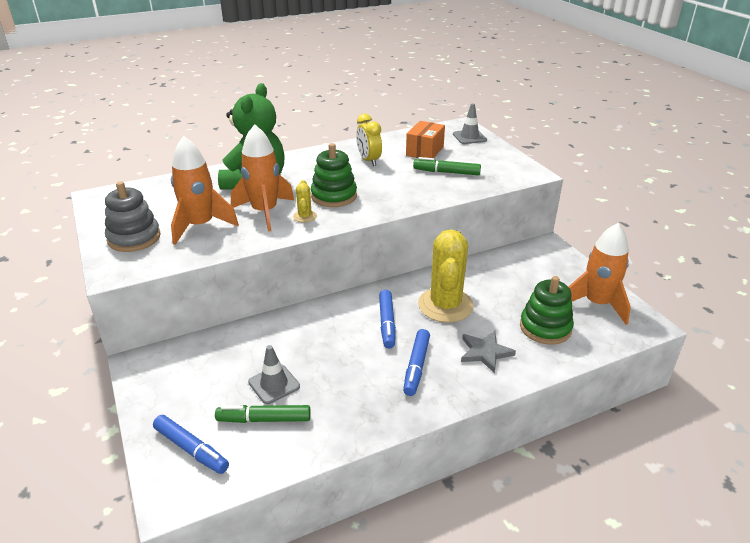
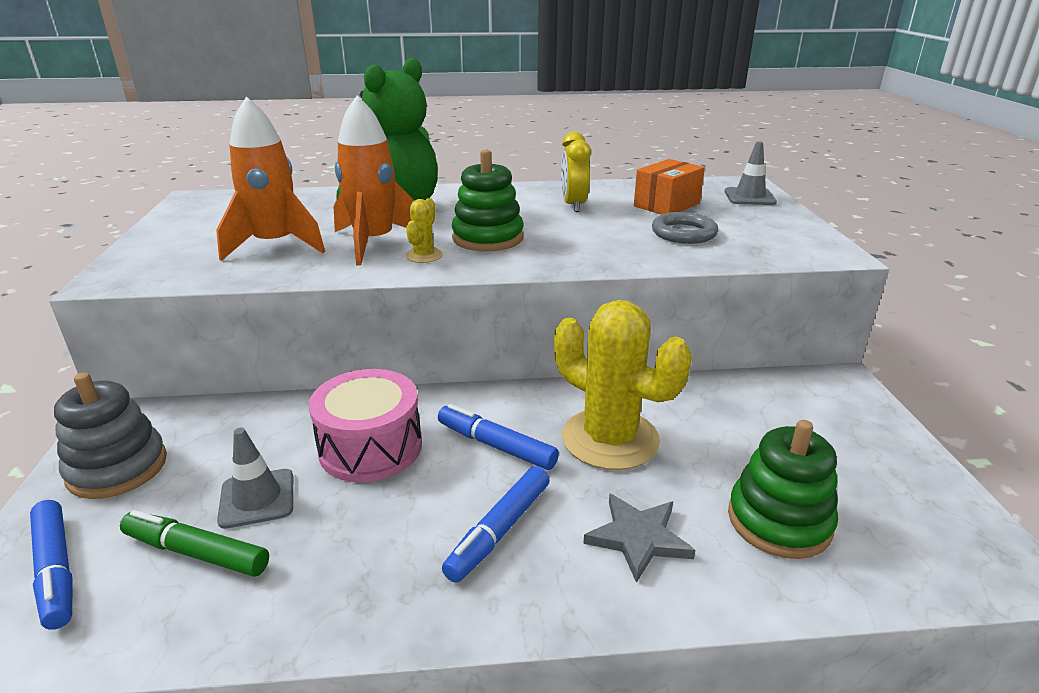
camera: 20 degrees right, 5 degrees down
(134, 238) = (181, 246): grey stacking toy -> grey stacking toy (117, 468)
(317, 341) = (370, 447): none -> pink drum
(387, 323) = (496, 445): blue marker -> blue marker turned 105 degrees clockwise
(445, 305) = (610, 439): yellow cactus -> yellow cactus turned 75 degrees counterclockwise
(446, 172) = (684, 233): green marker -> grey ring
(596, 304) = (904, 501): orange rocket -> none

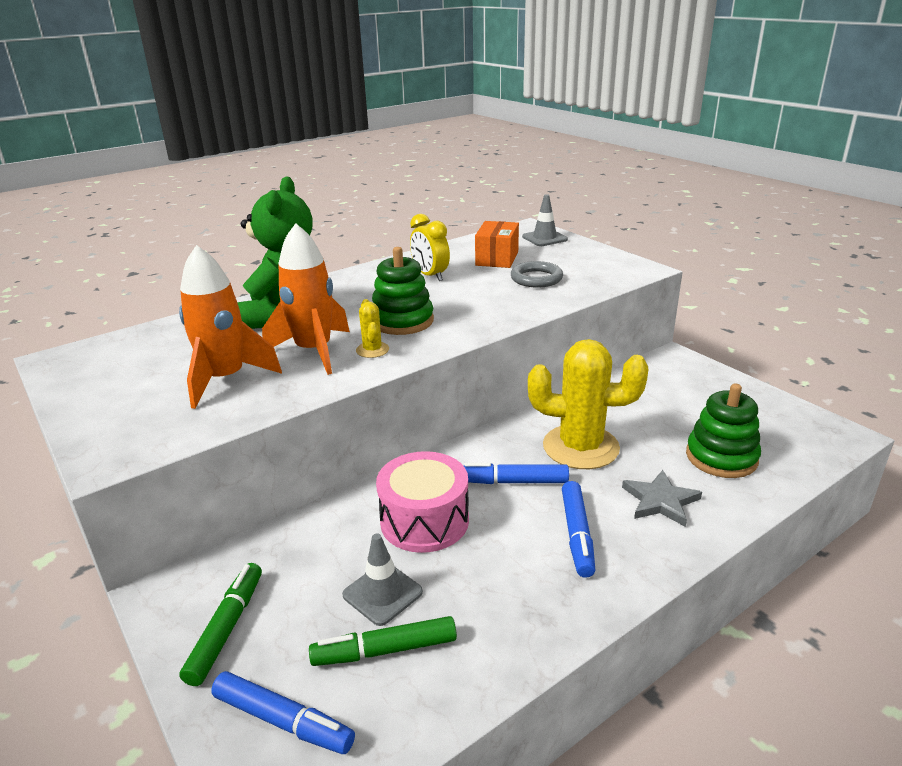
camera: 30 degrees left, 0 degrees up
(117, 468) = (226, 628): grey stacking toy -> green marker

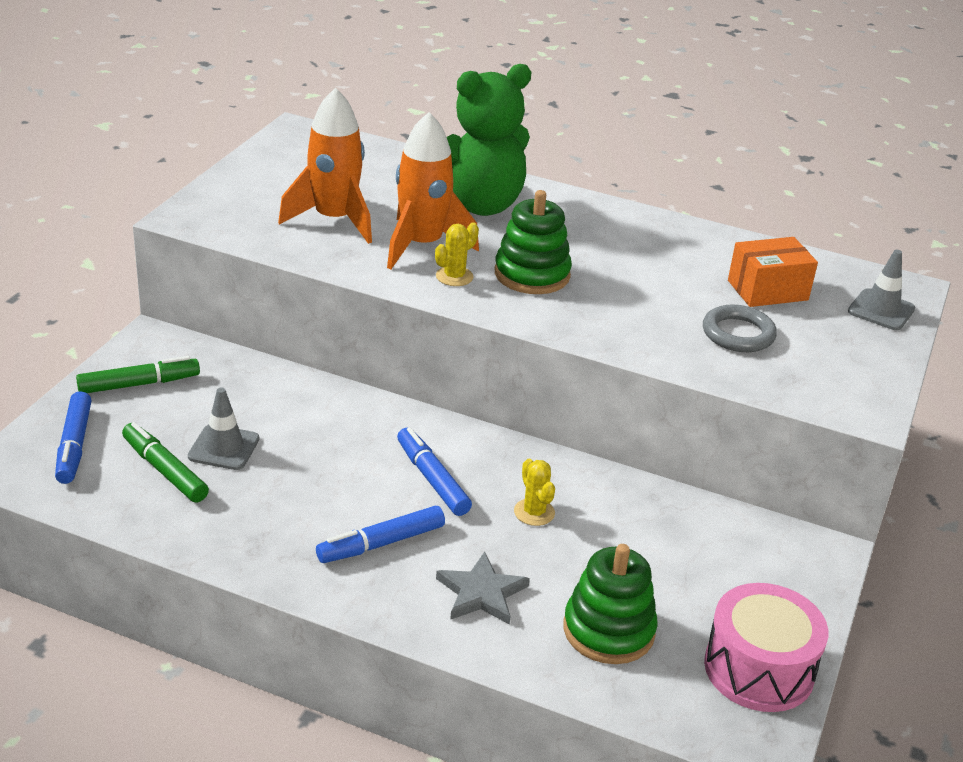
camera: 55 degrees right, 5 degrees up
(424, 520) = (331, 440): pink drum -> pink drum (759, 669)
(430, 276) = (663, 258): yellow clock -> none
(580, 447) = (534, 512): yellow cactus -> yellow cactus, size x0.43

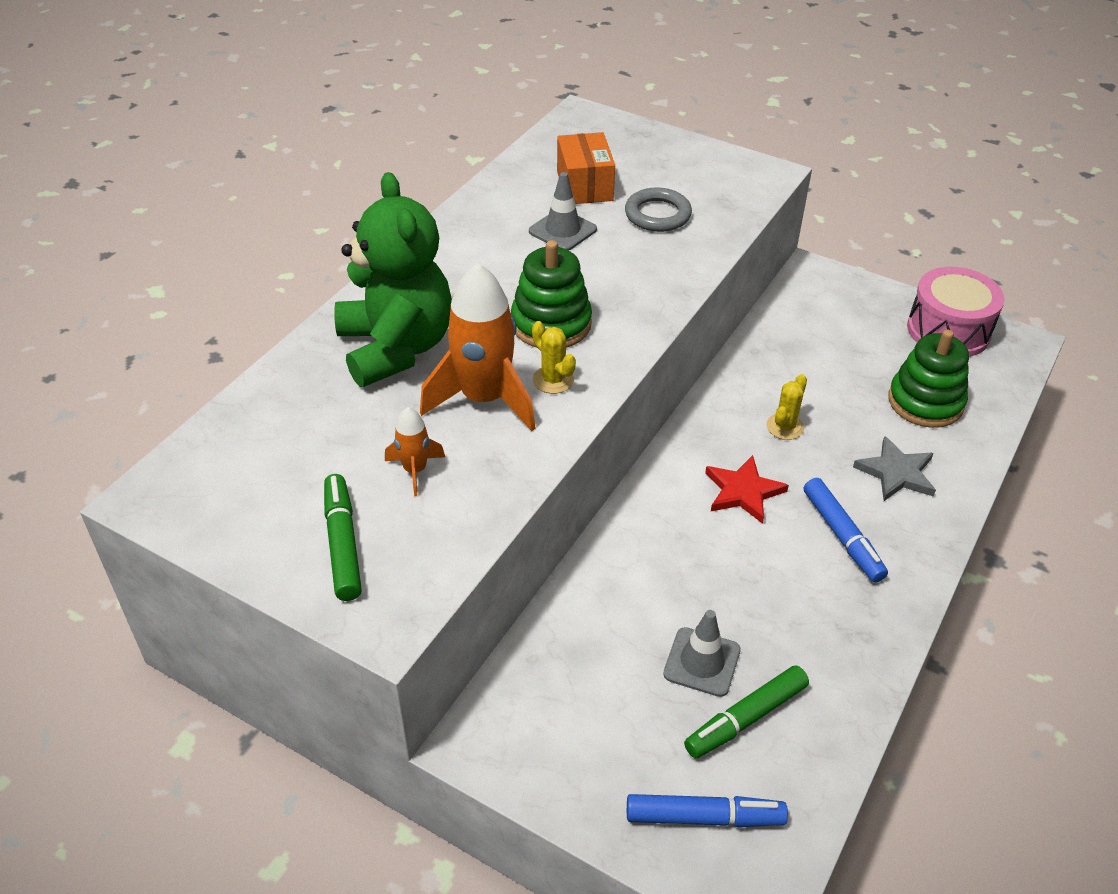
camera: 80 degrees left, 10 degrees up
(139, 384) = (576, 752): green marker -> green marker (343, 543)
(334, 220) = (415, 470): orange rocket -> orange rocket, size x0.49
(432, 479) = (743, 491): blue marker -> red star
(534, 512) = (785, 427): yellow cactus -> yellow cactus turned 45 degrees counterclockwise
(881, 310) = (617, 135): grey traffic cone -> grey traffic cone (562, 230)

